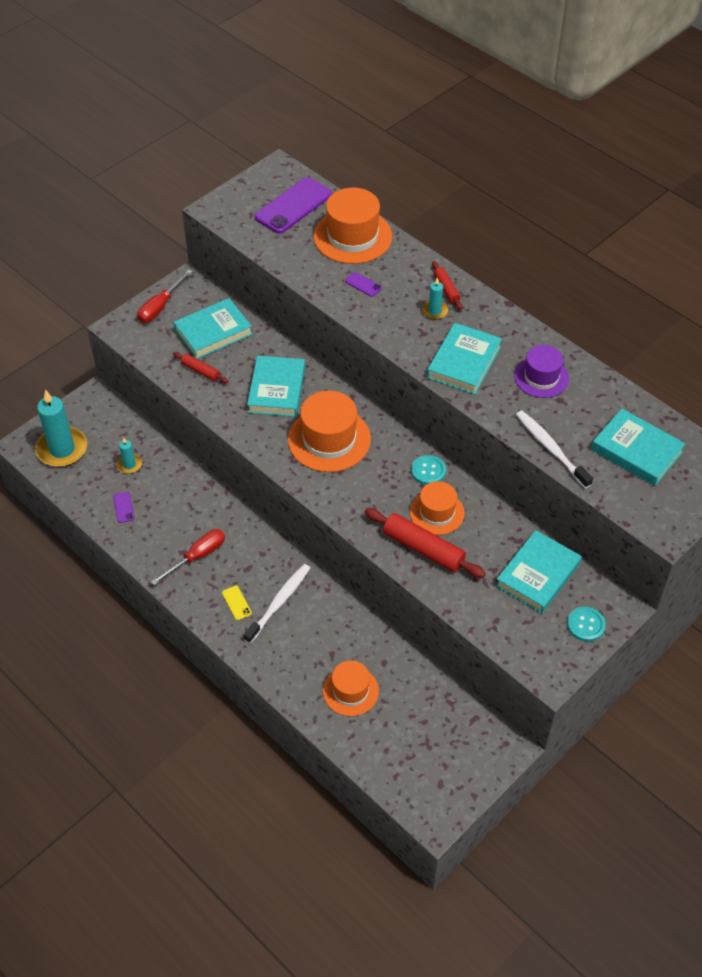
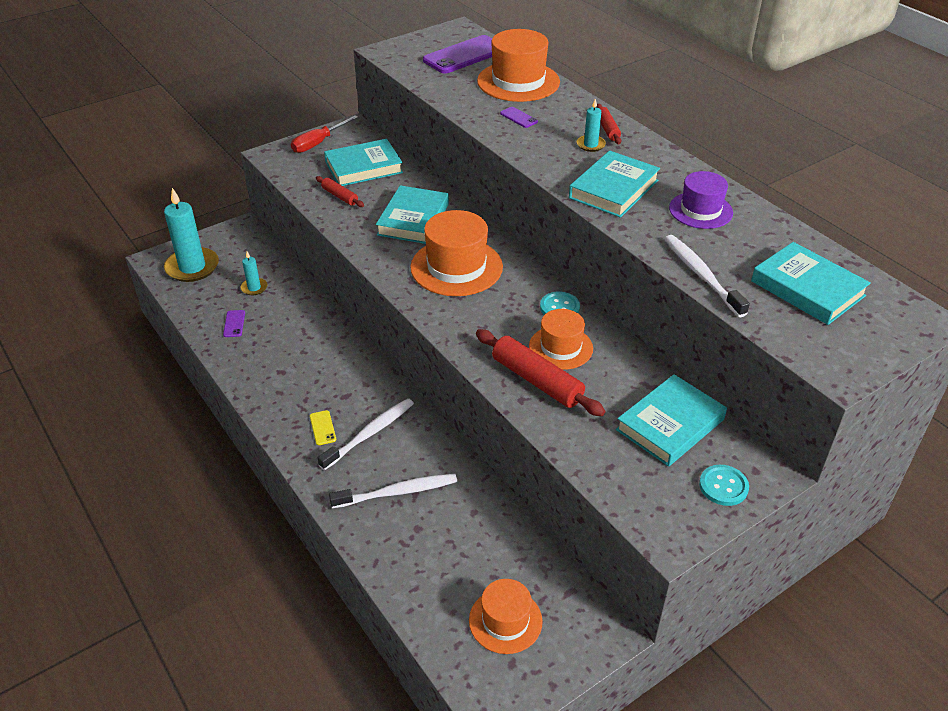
camera: 10 degrees right, 10 degrees down
(197, 556) = (295, 378): red screwdriver -> none
(316, 654) = (397, 492): none -> white toothbrush
(350, 691) = (426, 537): orange hat -> orange hat (505, 621)

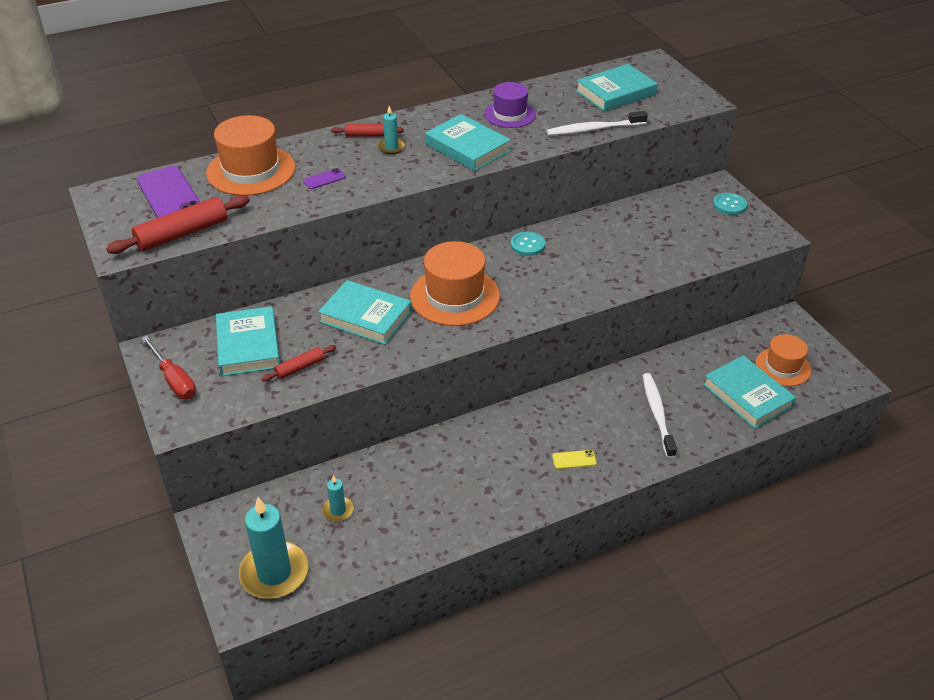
camera: 80 degrees left, 0 degrees up
(234, 324) = (399, 529): purple phone -> none
(369, 434) = (586, 427): white toothbrush -> none
(536, 381) = (617, 270): red rolling pin -> red rolling pin (182, 234)
(560, 347) = (579, 252): orange hat -> none
(670, 425) = (670, 215): turquoise book -> turquoise book (747, 395)

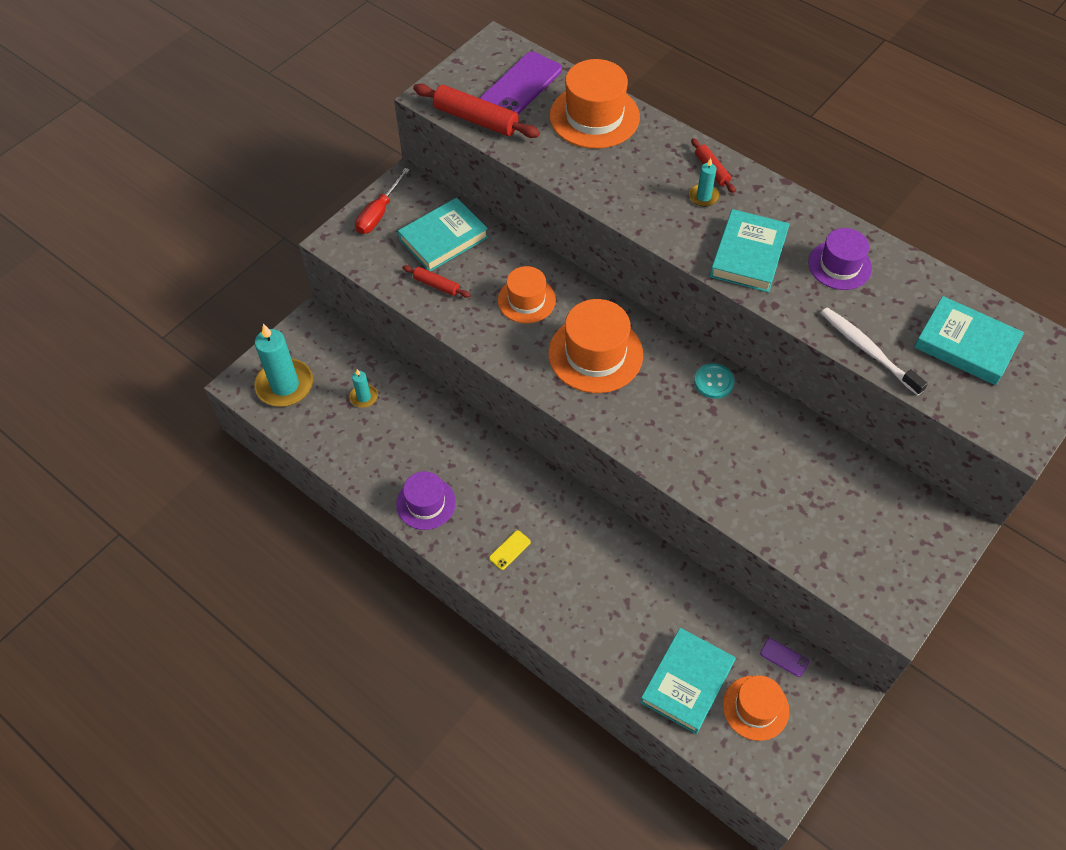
camera: 65 degrees right, 15 degrees up
(324, 179) = (616, 172): purple phone -> purple phone (784, 657)
(366, 316) = (526, 300): turquoise book -> orange hat
(491, 502) = (426, 503): none -> purple hat
(574, 459) = (510, 550): yellow phone -> yellow phone turned 75 degrees clockwise
(657, 414) = (609, 603): white toothbrush -> none
(729, 205) = (925, 551): turquoise button -> none

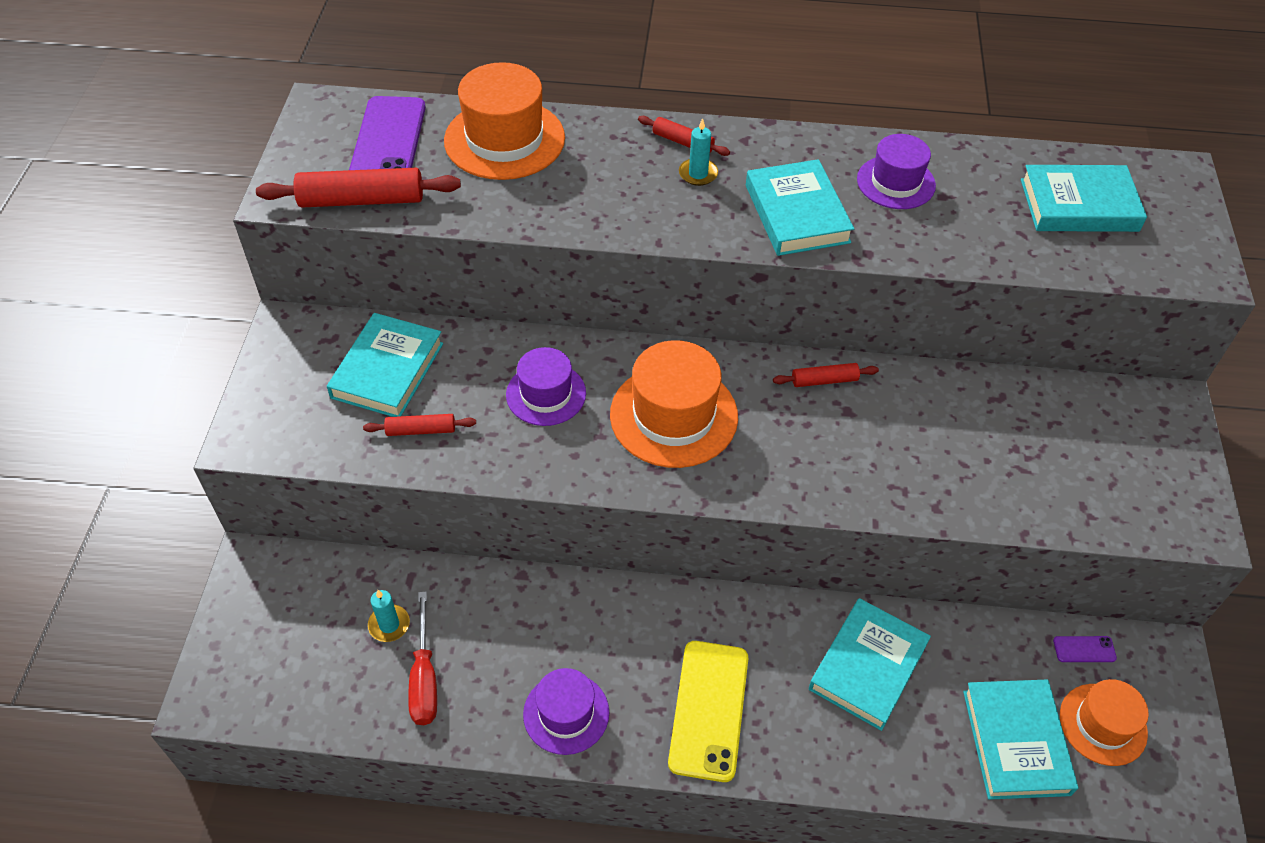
camera: 35 degrees left, 5 degrees down
(285, 385) = (269, 668): turquoise candle -> none
(379, 213) = (279, 379): red screwdriver -> red screwdriver (424, 678)
(510, 550) = (709, 710): yellow phone -> yellow phone, size x2.32
(526, 300) = (546, 394): orange hat -> purple hat
(628, 583) = (867, 667): none -> turquoise book
(714, 382) = (824, 380): turquoise button -> red rolling pin
(868, 351) = (998, 255): white toothbrush -> none

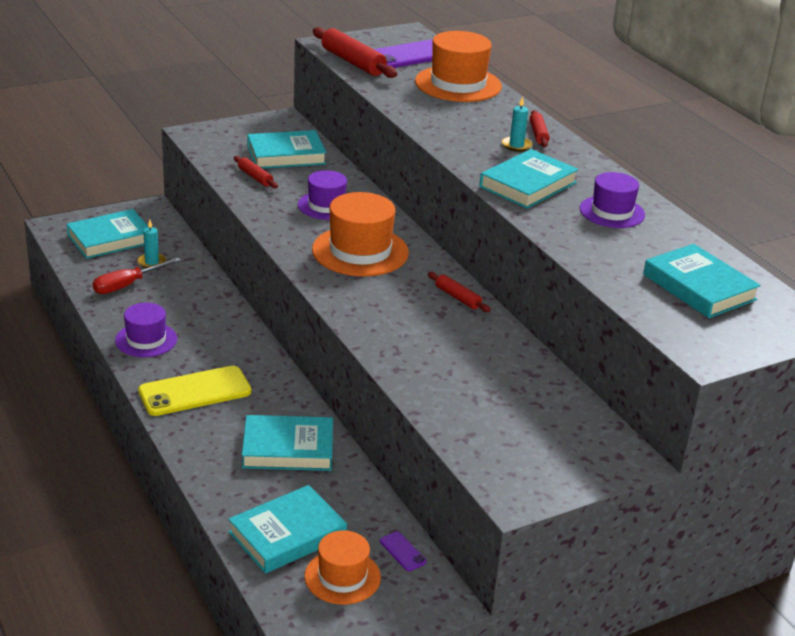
camera: 55 degrees right, 20 degrees down
(292, 647) = (110, 239): none -> turquoise book

